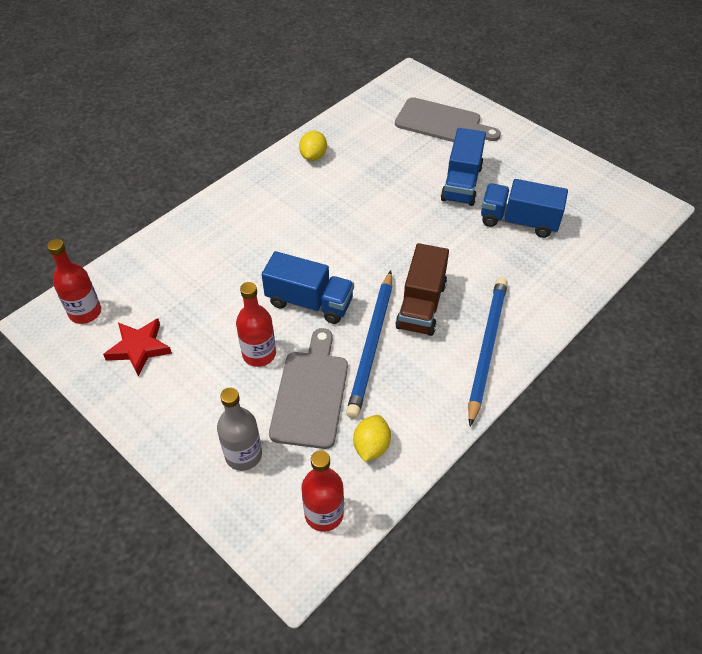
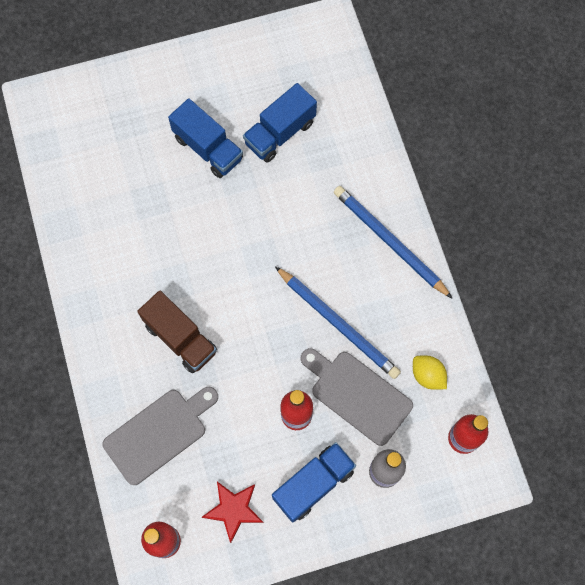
camera: 60 degrees left, 20 degrees up
(309, 302) = (266, 348): blue truck -> blue truck (313, 484)
(313, 156) = (90, 252): yellow lemon -> none
(421, 305) = (321, 264): brown truck -> brown truck (180, 338)
(442, 123) = (120, 115): grey cutting board -> grey cutting board (158, 433)

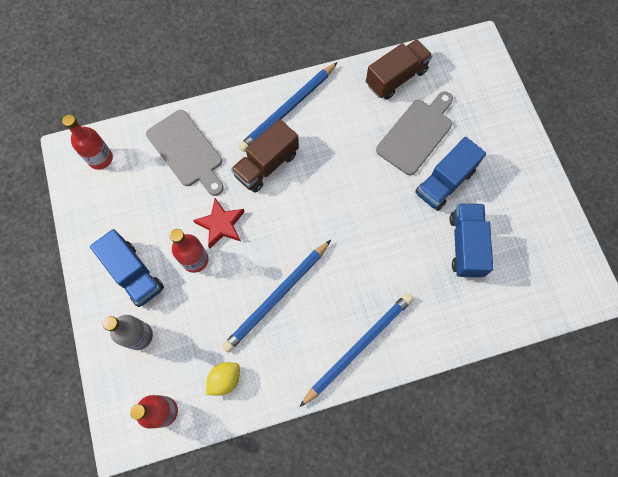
camera: 90 degrees right, 0 degrees up
(73, 192) = (396, 78): none -> brown truck
(108, 314) = (288, 109): none -> blue pencil
(234, 510) = (119, 209): red star -> red star (221, 224)
(280, 133) = (465, 245): blue truck -> blue truck turned 45 degrees clockwise
(357, 395) = (210, 313): grey cutting board -> grey cutting board (416, 134)

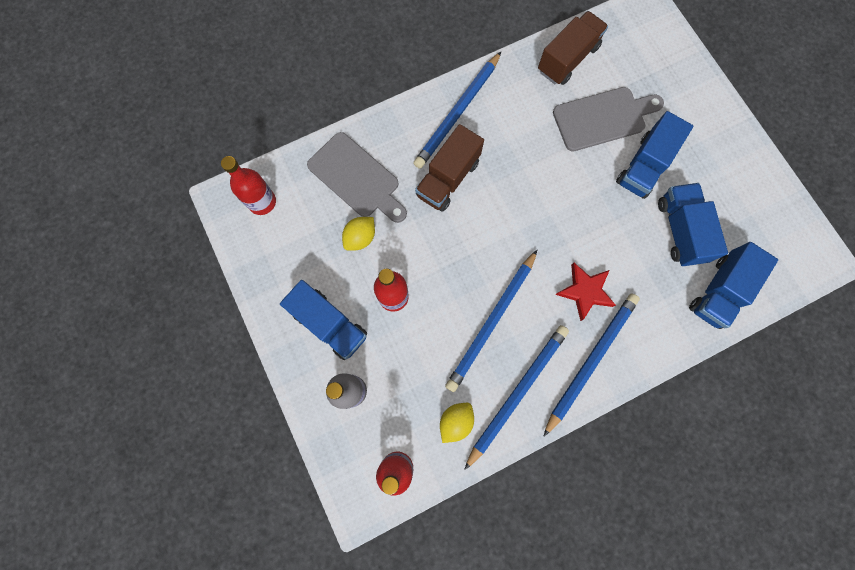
camera: 10 degrees left, 5 degrees up
(178, 203) = (360, 238): none -> yellow lemon
(221, 224) = (413, 253): red star -> red star (585, 291)
(285, 364) = (517, 393): none -> blue pencil
(416, 134) = (602, 118): grey cutting board -> grey cutting board turned 45 degrees clockwise
(489, 305) = (719, 291): none -> blue truck

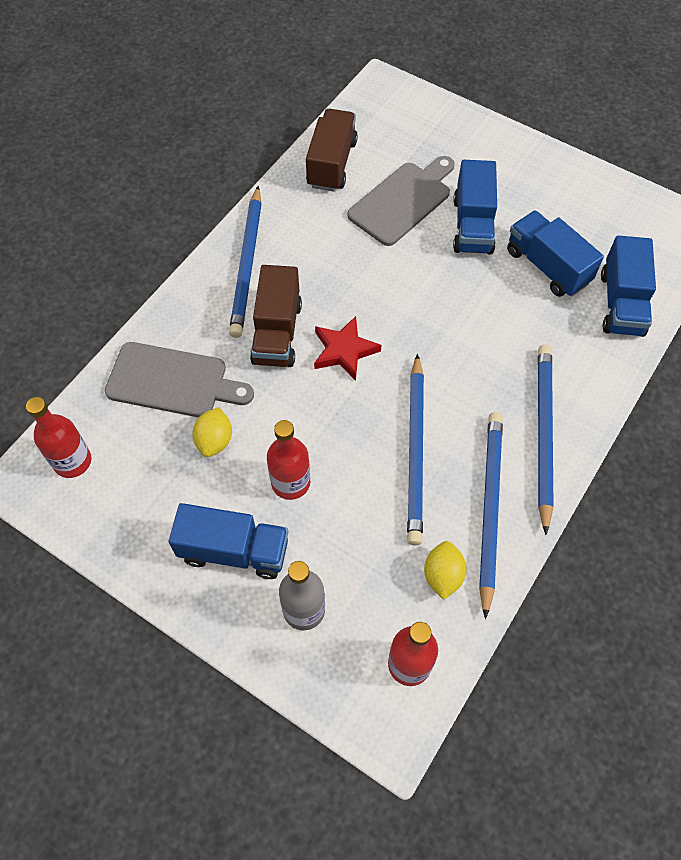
camera: 30 degrees left, 15 degrees down
(585, 291) = (492, 370): red star -> red star (344, 351)

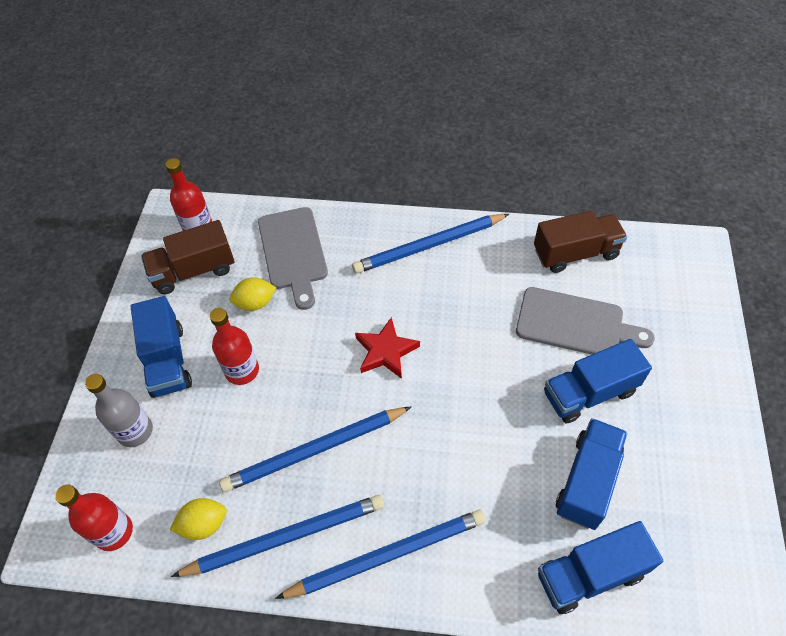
camera: 65 degrees right, 5 degrees down
(277, 333) = (375, 296): brown truck -> brown truck (194, 271)

